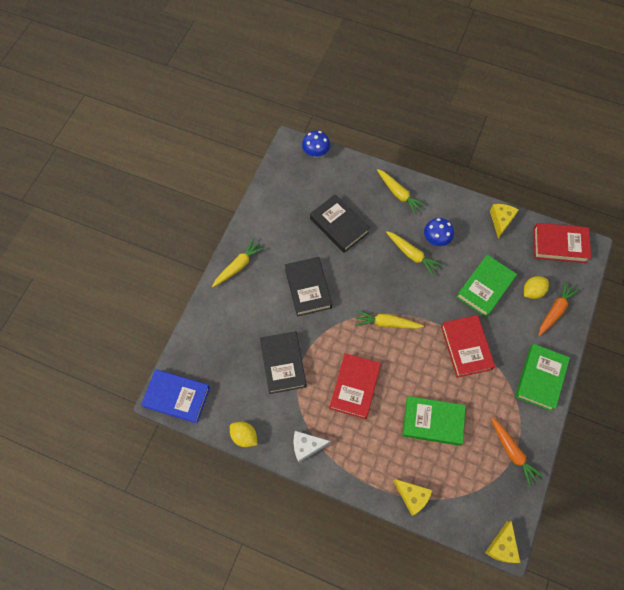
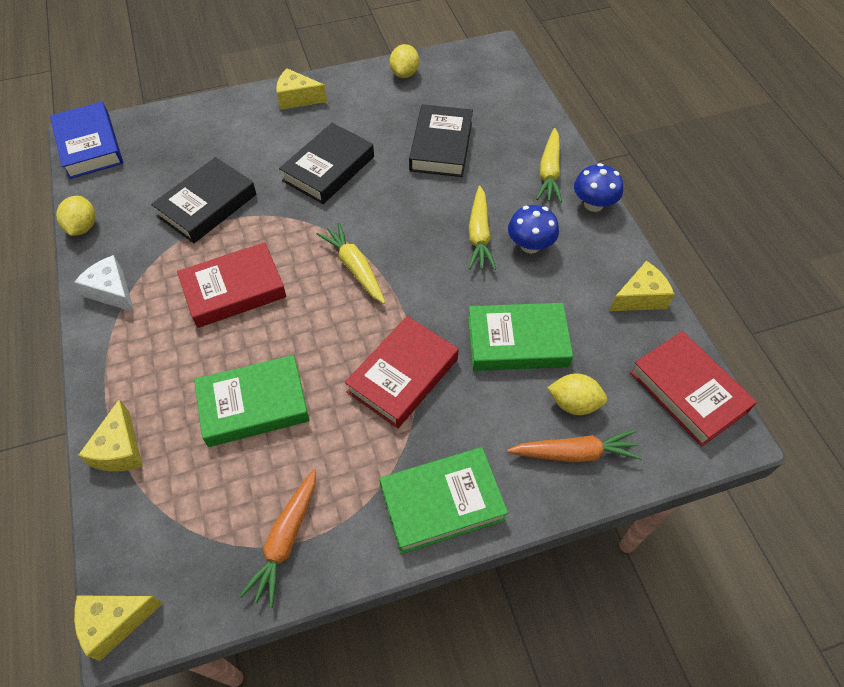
camera: 50 degrees right, 10 degrees down
(238, 266) = (297, 98): yellow carrot -> yellow cheese
(268, 201) = (404, 73): none -> yellow lemon
(316, 152) = (513, 72): blue mushroom -> blue mushroom (593, 204)
(432, 421) = (254, 405): green book -> green book turned 75 degrees counterclockwise

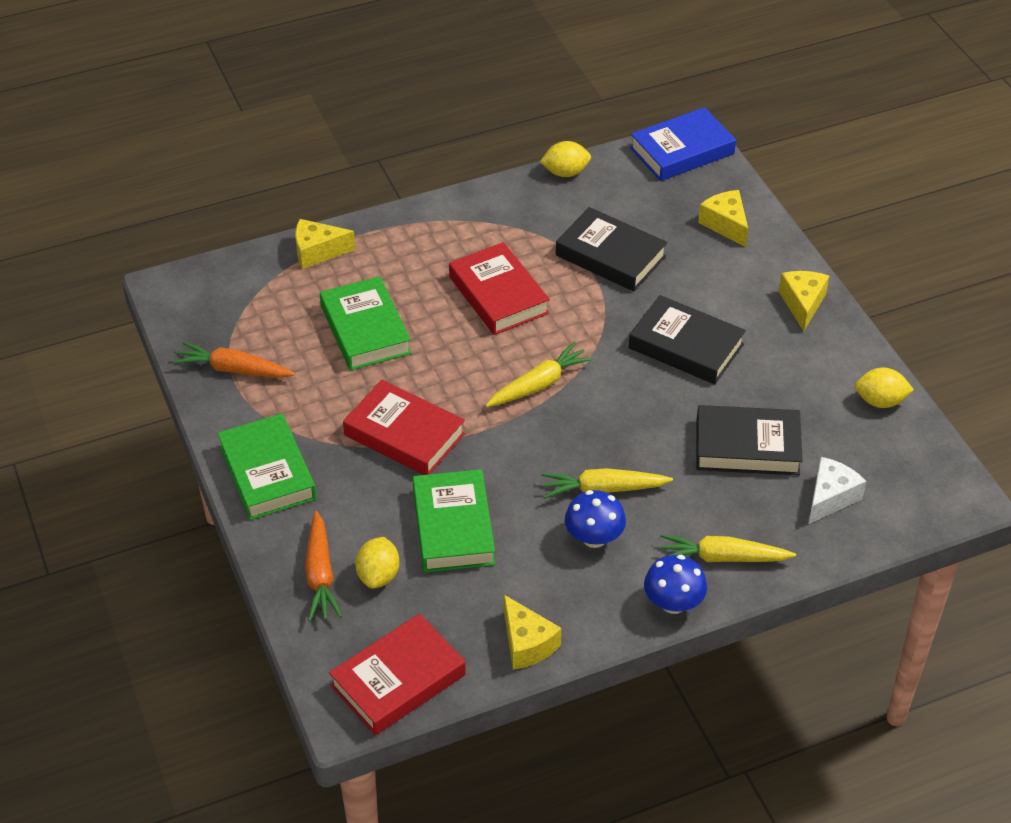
camera: 85 degrees right, 10 degrees down
(112, 292) = (486, 210): white cheese -> white cheese (830, 498)
(115, 622) = (170, 280): yellow cheese -> yellow cheese (725, 225)

